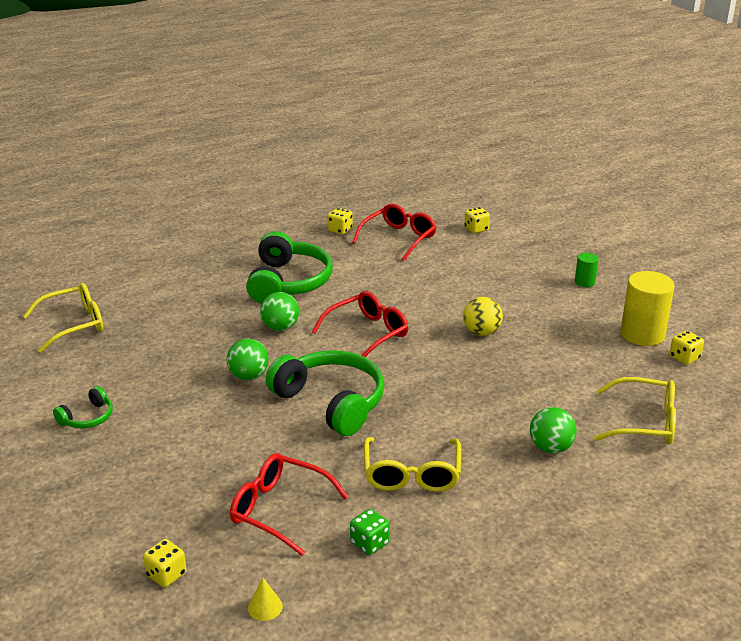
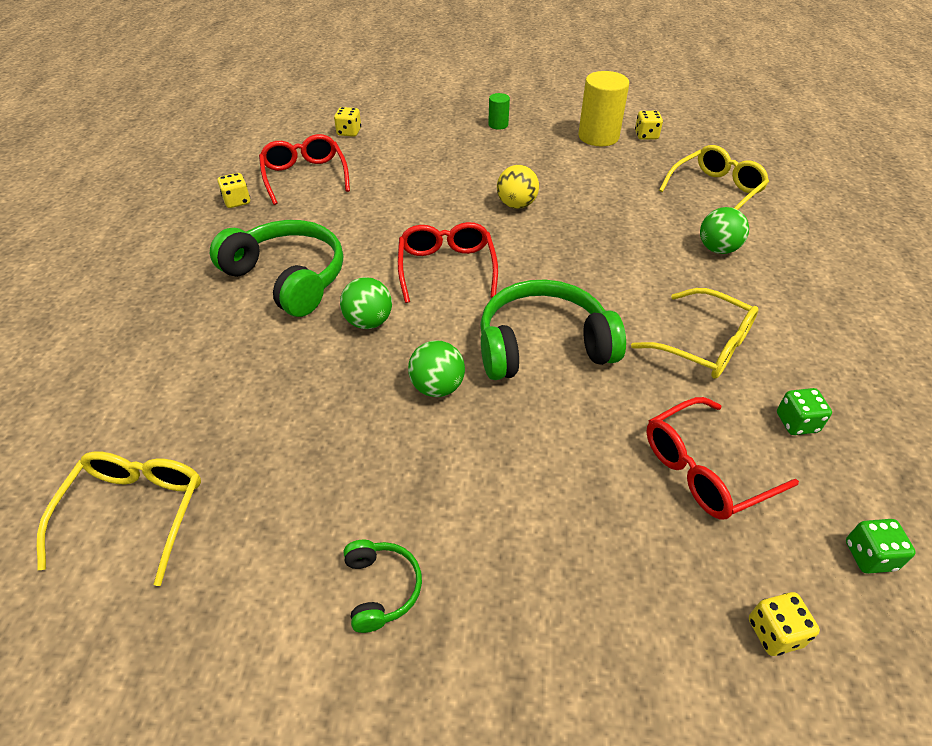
camera: 55 degrees left, 15 degrees up
(265, 607) = (869, 556): yellow cone -> green dice

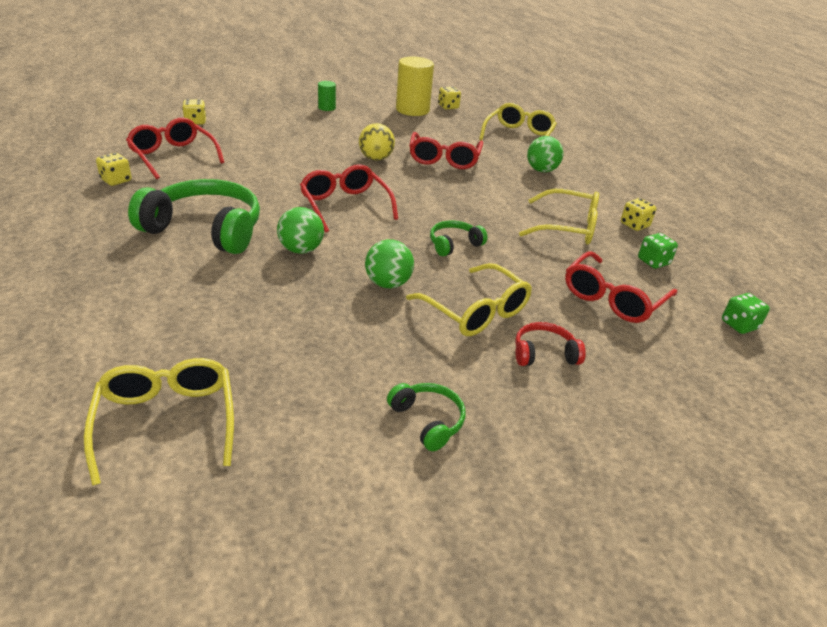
camera: 25 degrees left, 10 degrees down
(517, 449) = (476, 311): none -> yellow glasses
(543, 345) = (454, 244): green headphones -> green headphones, size x0.48
(567, 532) = (544, 354): none -> red headphones
(598, 216) = (444, 159): none -> red glasses
(774, 633) = (711, 379): yellow dice -> yellow dice (634, 225)

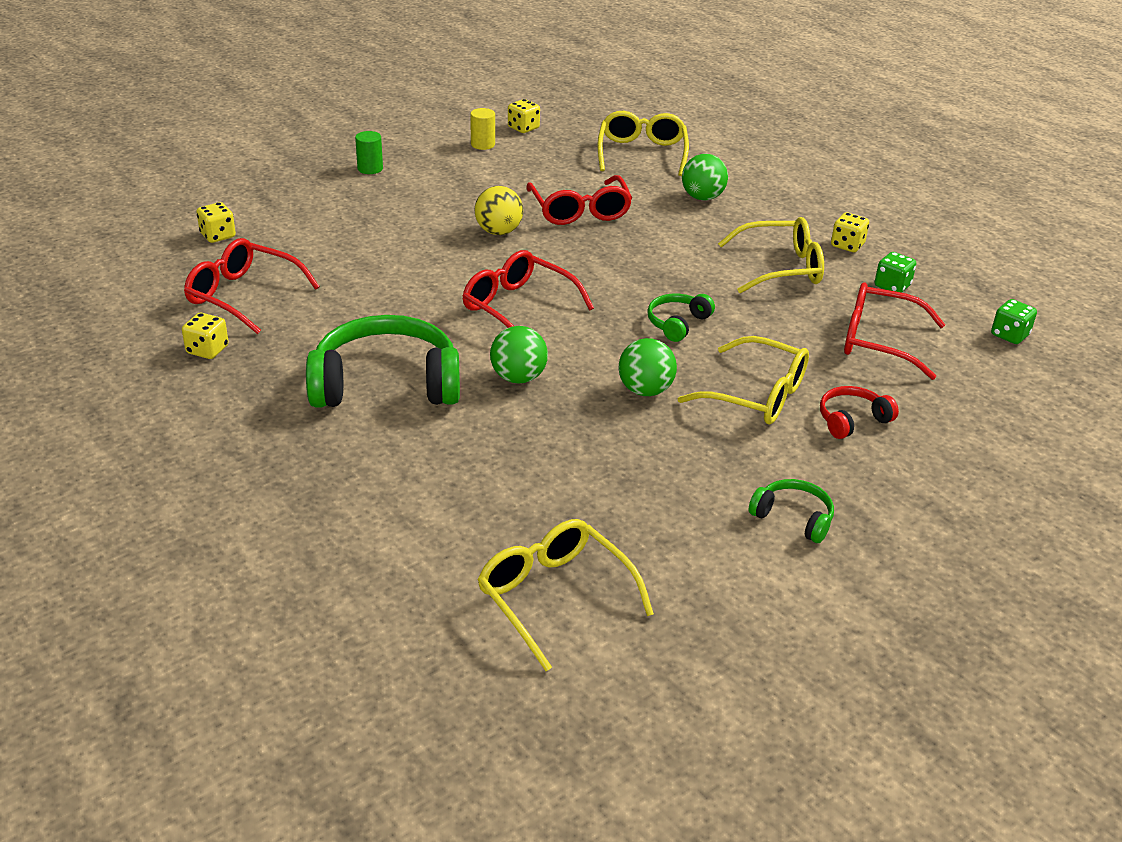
camera: 20 degrees left, 0 degrees up
(412, 110) = (482, 144): yellow cylinder -> yellow cylinder, size x0.50
(612, 298) = (878, 341): red glasses -> red glasses turned 90 degrees clockwise

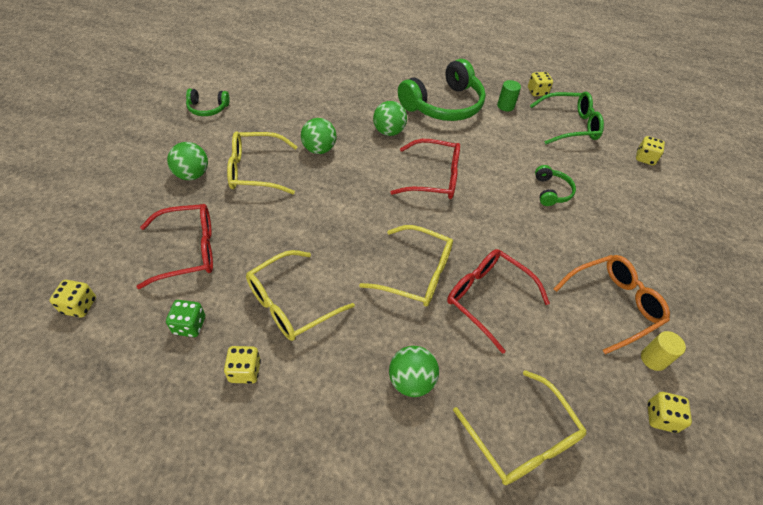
camera: 145 degrees right, 15 degrees up
(243, 295) = (570, 125): red glasses -> green glasses
(370, 168) = (673, 269): green cylinder -> green cylinder (505, 106)
(466, 172) = (613, 304): none -> orange glasses
(498, 232) = (514, 241): yellow ball -> none
(554, 596) = (291, 49): yellow glasses -> yellow glasses (416, 274)
(677, 323) = (333, 206): green headphones -> green headphones (551, 191)
(852, 420) = (192, 174): red headphones -> green ball
(1009, 335) = (79, 306): green dice -> yellow dice

